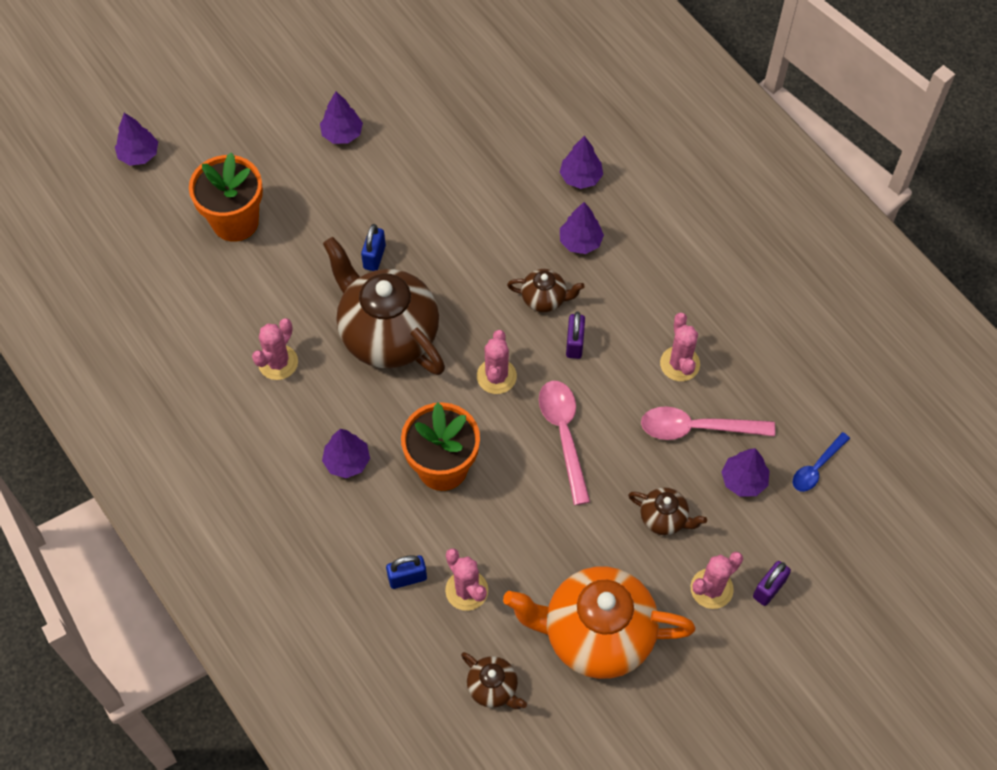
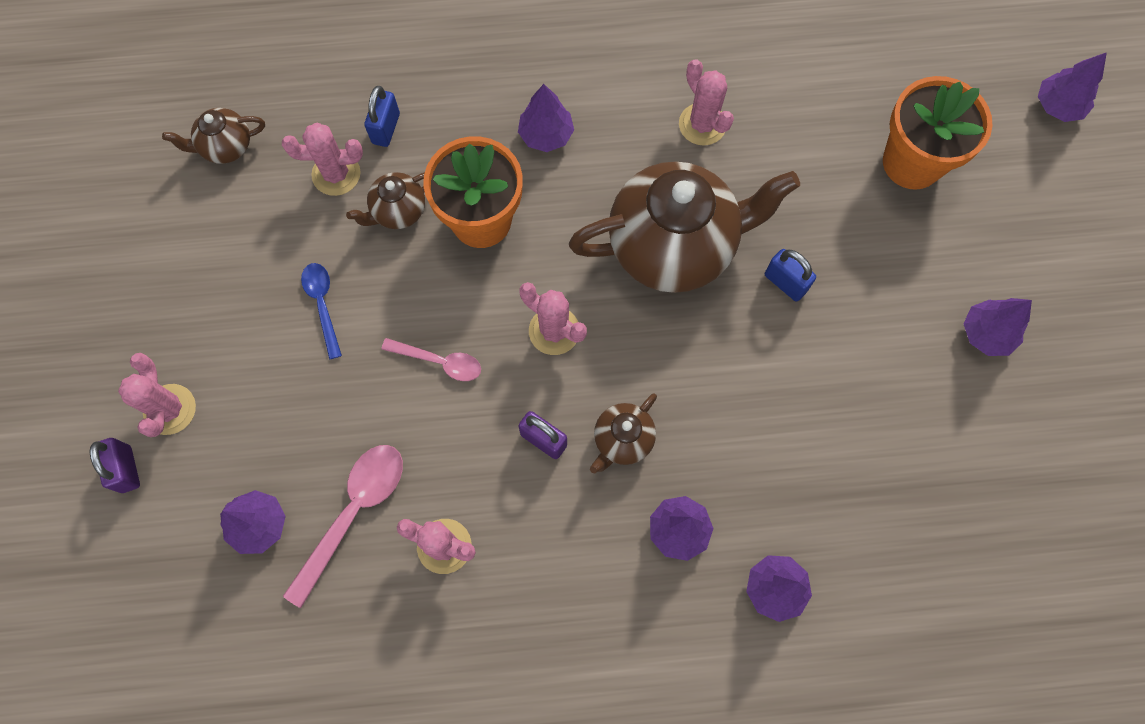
camera: 120 degrees right, 10 degrees up
(563, 435) = (440, 361): pink spoon -> pink spoon, size x0.61
(596, 635) = (207, 267): orange teapot -> none
(664, 518) = (276, 409): brown teapot -> brown teapot (398, 211)
(816, 468) = (216, 621): blue spoon -> blue spoon (322, 304)

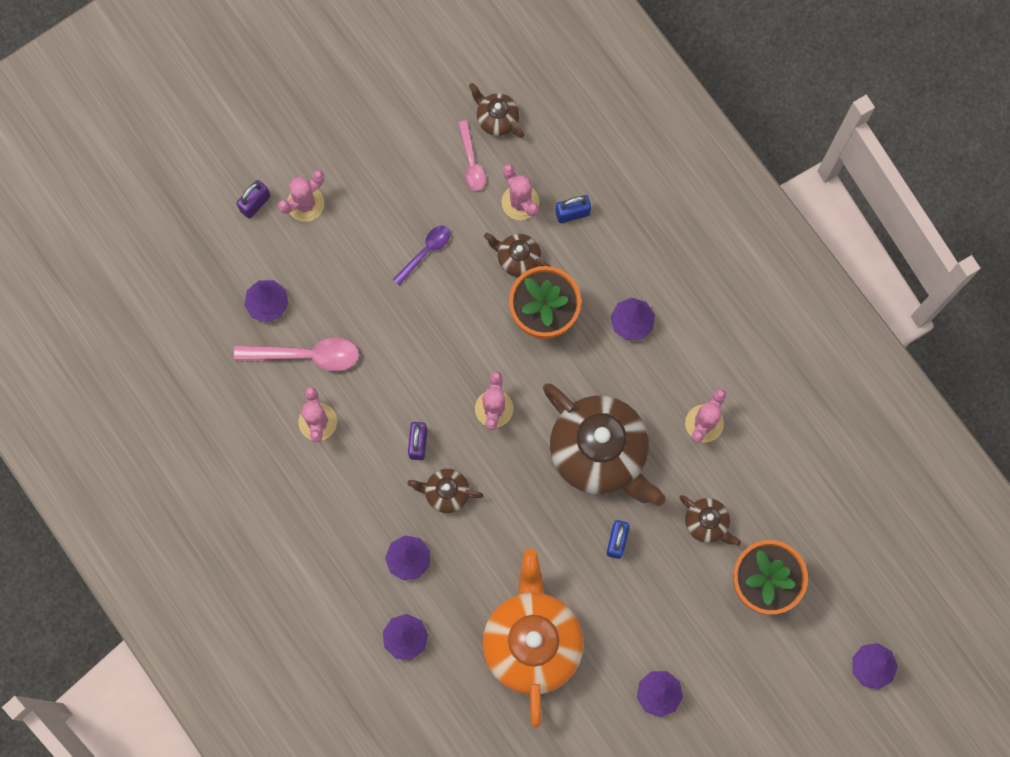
camera: 60 degrees right, 5 degrees up
(322, 304) = (426, 252): blue spoon -> purple spoon
(440, 361) = (431, 348): pink spoon -> pink spoon (471, 162)
(815, 180) = (707, 523): none -> brown teapot
(856, 440) = (532, 642): none -> orange teapot

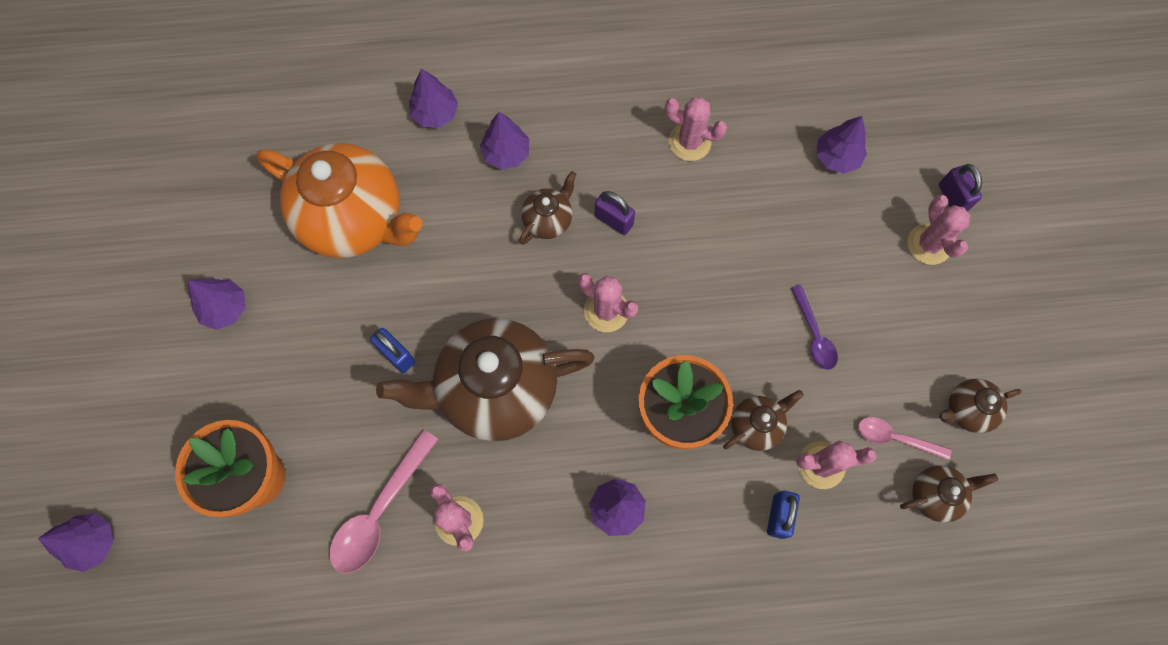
camera: 120 degrees right, 5 degrees down
(306, 355) = (763, 166): pink spoon -> pink spoon (379, 511)
(707, 523) = (354, 458): brown teapot -> brown teapot (967, 410)

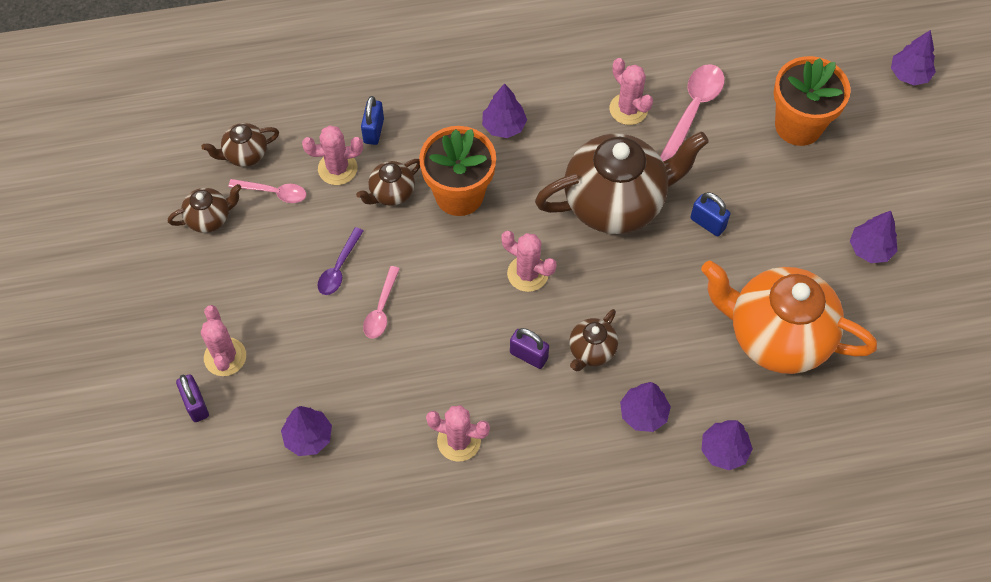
camera: 175 degrees right, 10 degrees down
(766, 283) = (381, 309): none -> pink spoon
(814, 334) = (339, 268): purple spoon -> purple spoon turned 135 degrees counterclockwise

